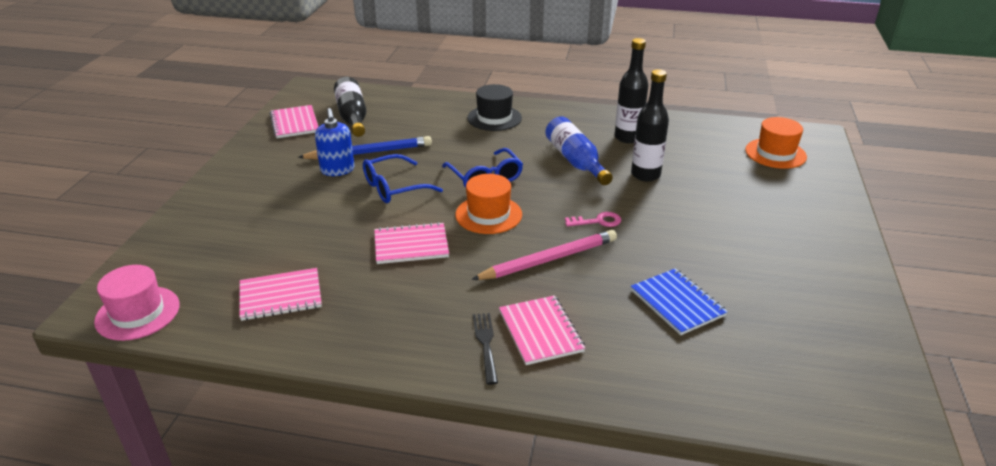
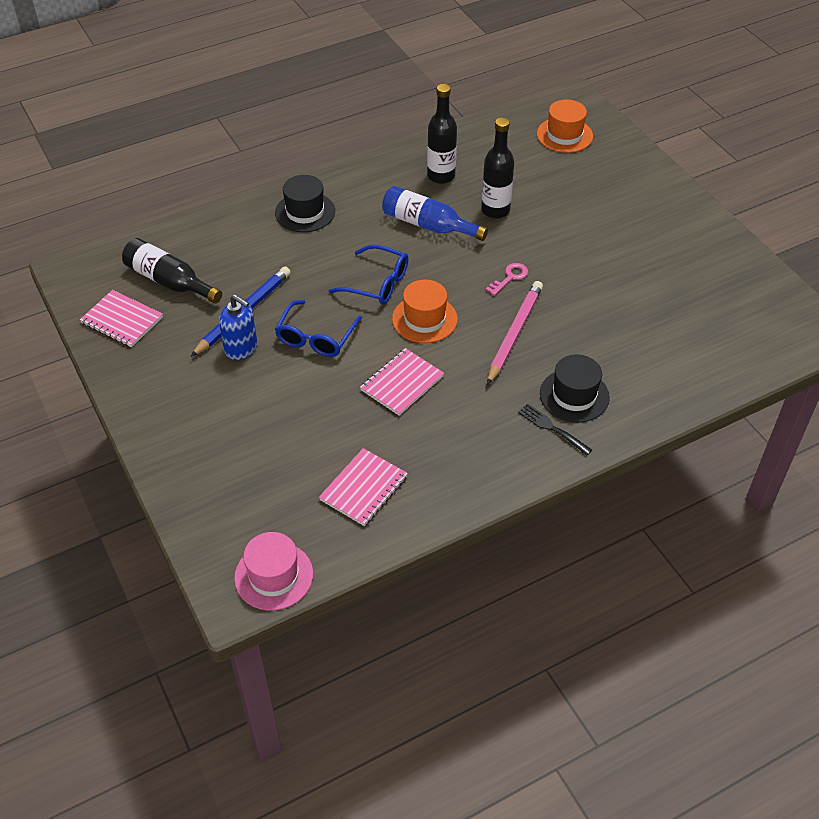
camera: 40 degrees left, 15 degrees up
(540, 331) = (574, 395): pink notebook -> black hat
(677, 303) = (631, 318): blue notebook -> none

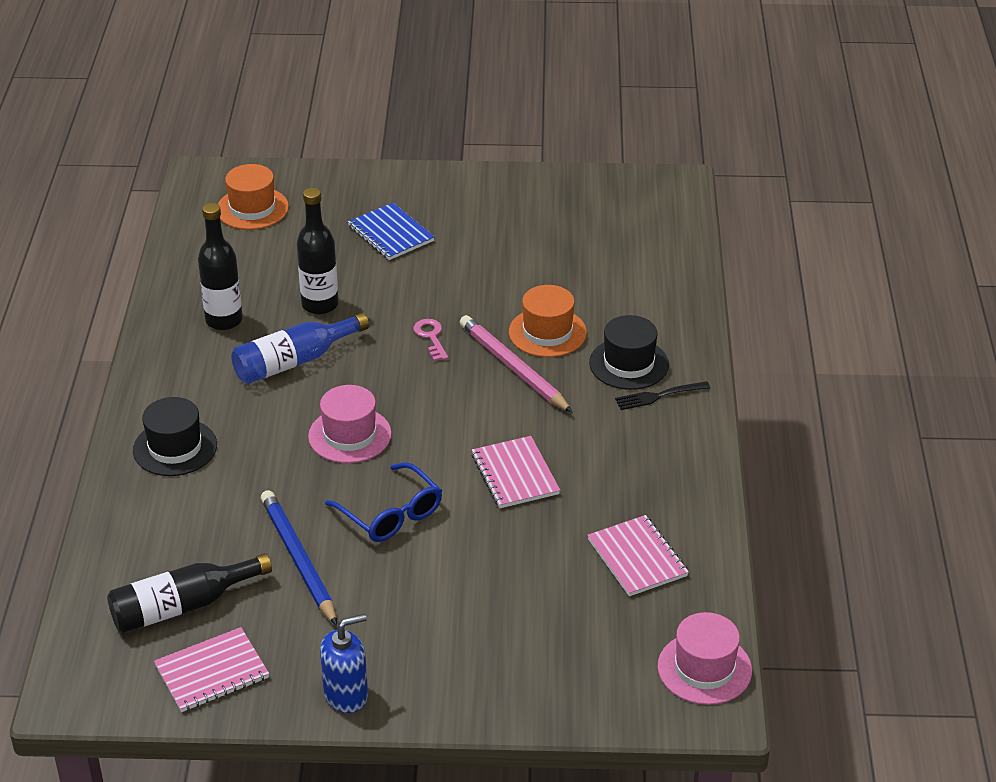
camera: 60 degrees left, 10 degrees down
(241, 348) = (354, 581): blue soap dispenser -> blue soap dispenser (346, 695)
(377, 283) = (349, 435): blue glasses -> pink hat
(424, 319) = (436, 421): orange hat -> orange hat (547, 332)
(602, 208) = (391, 234): none -> blue notebook

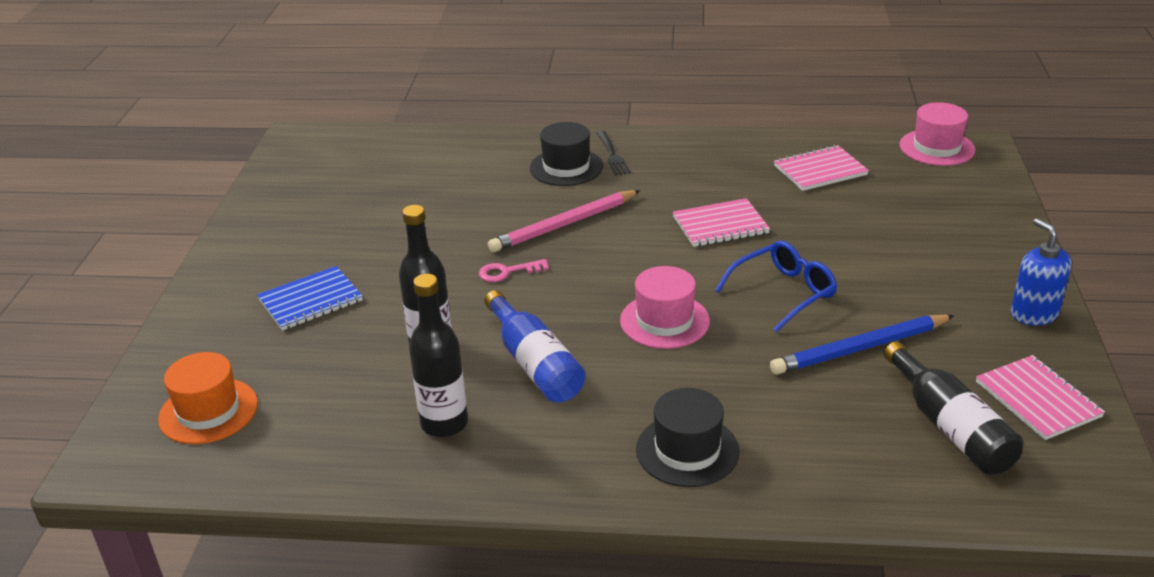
camera: 85 degrees left, 5 degrees down
(547, 332) = (512, 206): orange hat -> none

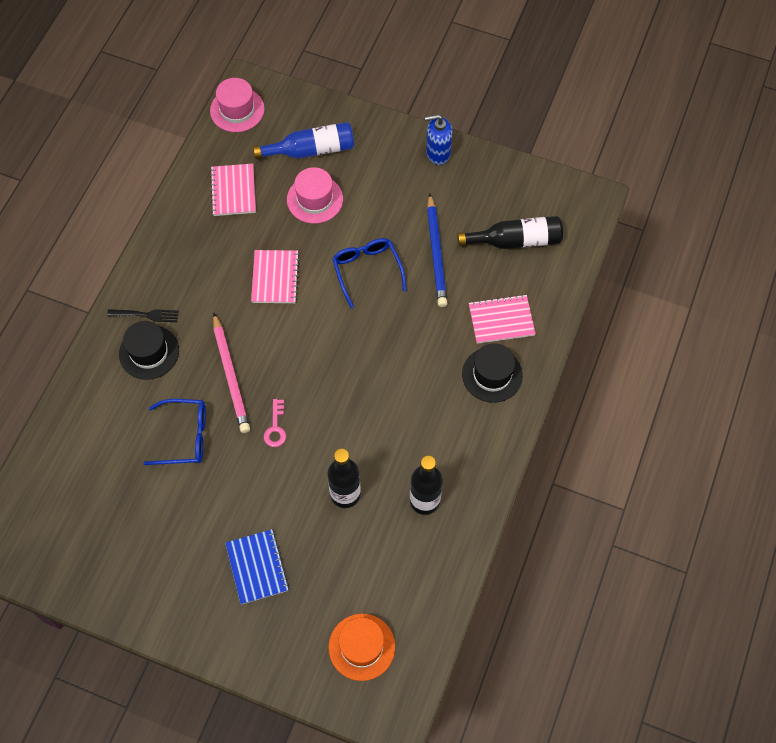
camera: 75 degrees left, 30 degrees up
(469, 213) = (184, 436): none -> blue glasses
(534, 364) = (385, 435): blue bottle -> blue bottle (311, 150)
(664, 321) = (369, 347): pink hat -> pink hat (315, 199)
(1037, 399) = (508, 190): pink notebook -> pink notebook (501, 320)

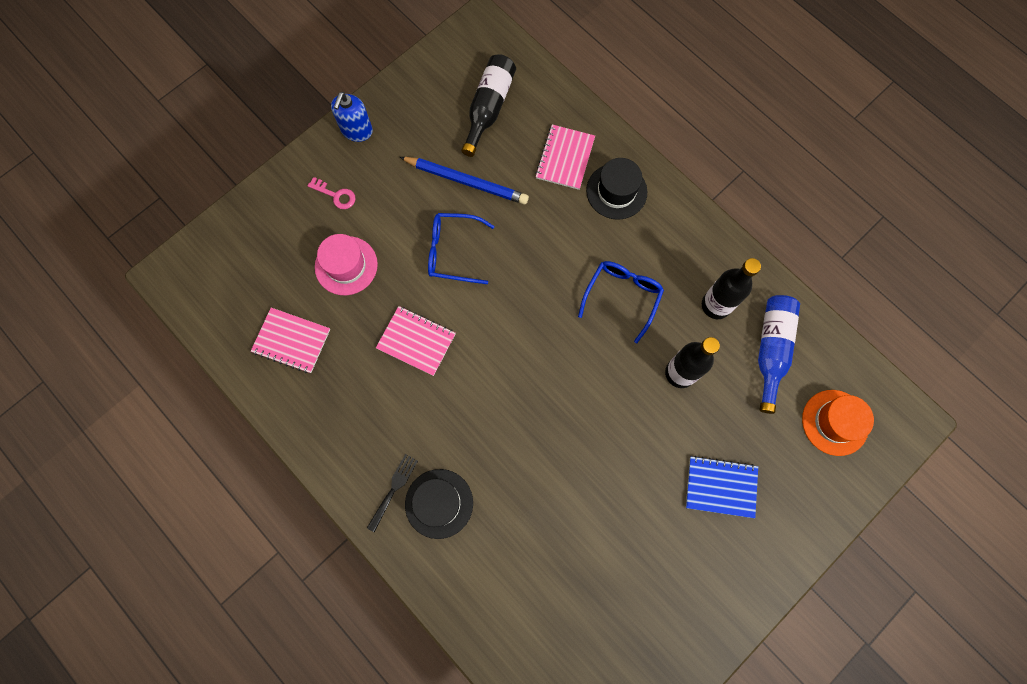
camera: 65 degrees left, 10 degrees up
(184, 436) = (552, 503): blue glasses -> blue glasses (622, 297)
(231, 376) = (506, 430): pink pencil -> none
(237, 110) = (193, 297): pink hat -> none
(275, 427) = (582, 409): pink key -> pink key (336, 195)
(311, 150) = (286, 244): blue bottle -> blue bottle (771, 350)

